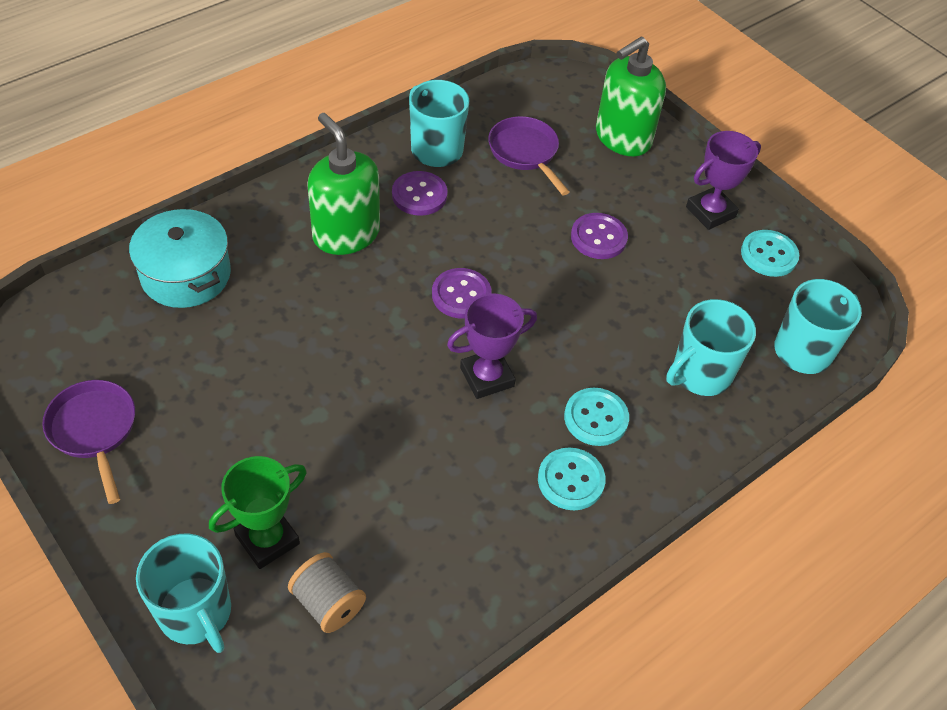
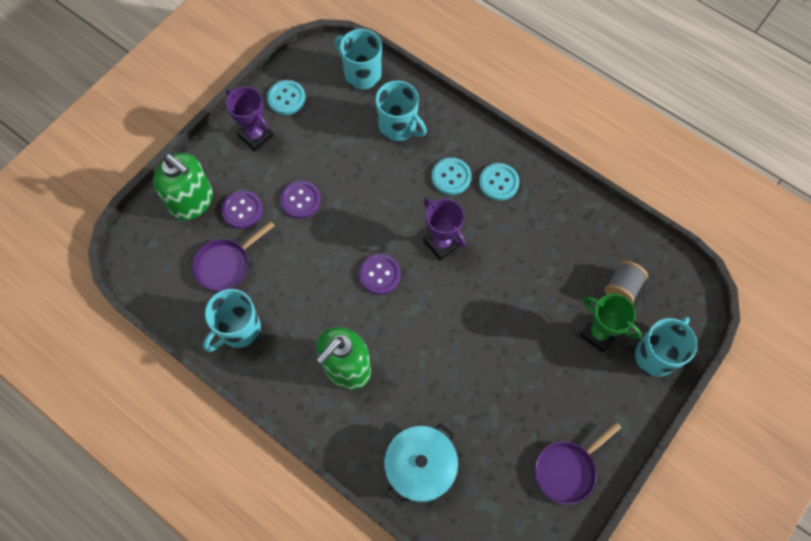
camera: 100 degrees left, 15 degrees up
(419, 195) = (292, 327): purple button -> purple button (242, 210)

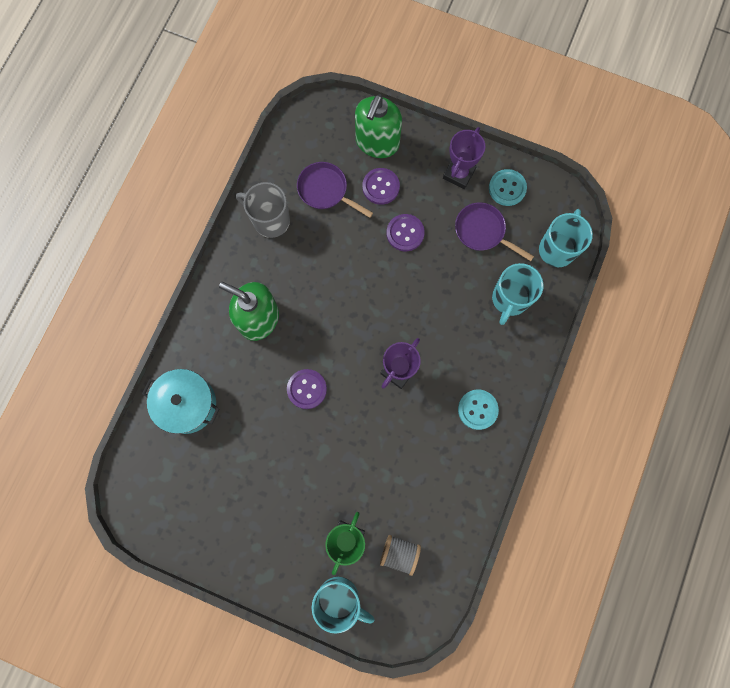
camera: 75 degrees right, 10 degrees up
(238, 329) = (270, 220): turquoise mug -> grey mug
(379, 275) = (351, 323): purple button -> purple button (307, 389)
(451, 177) = (470, 362): turquoise button -> none
(567, 470) = (213, 533): purple pan -> purple pan (483, 231)

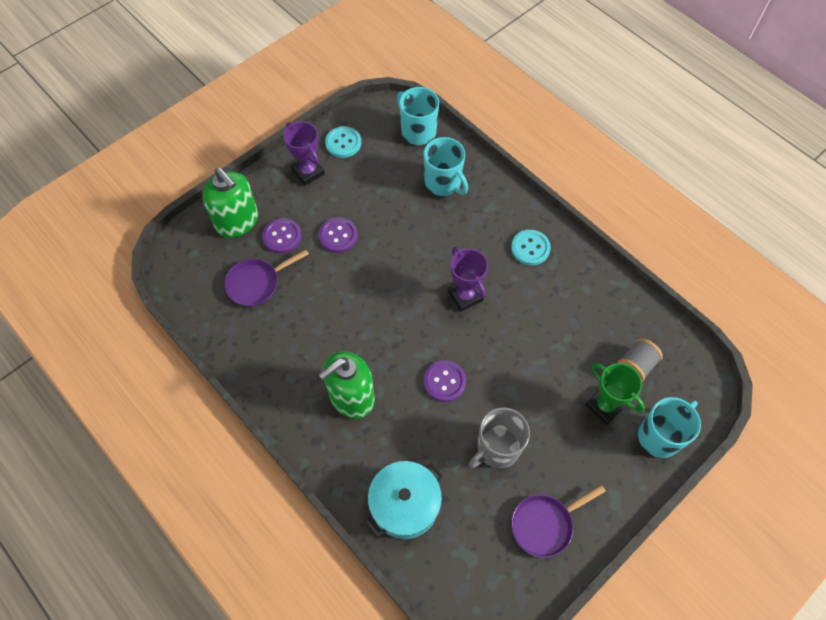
camera: 65 degrees left, 15 degrees down
(270, 220) = (256, 344): grey mug -> grey mug (497, 448)
(483, 231) = (371, 177): purple pan -> purple pan (545, 524)

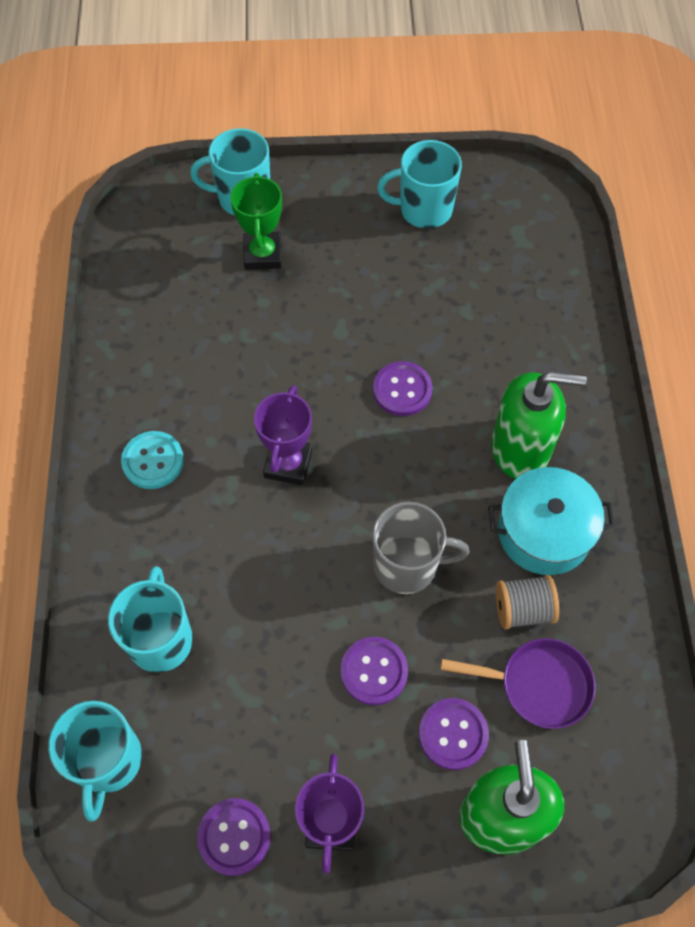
camera: 140 degrees left, 0 degrees up
(343, 143) = (234, 837): turquoise button -> purple button
(405, 505) = (545, 311): turquoise pot -> turquoise pot (544, 532)
(497, 448) = (408, 293): grey mug -> grey mug (407, 565)
(545, 524) = (424, 209): purple pan -> turquoise mug
(635, 366) = (191, 264): grey spool -> grey spool (523, 609)

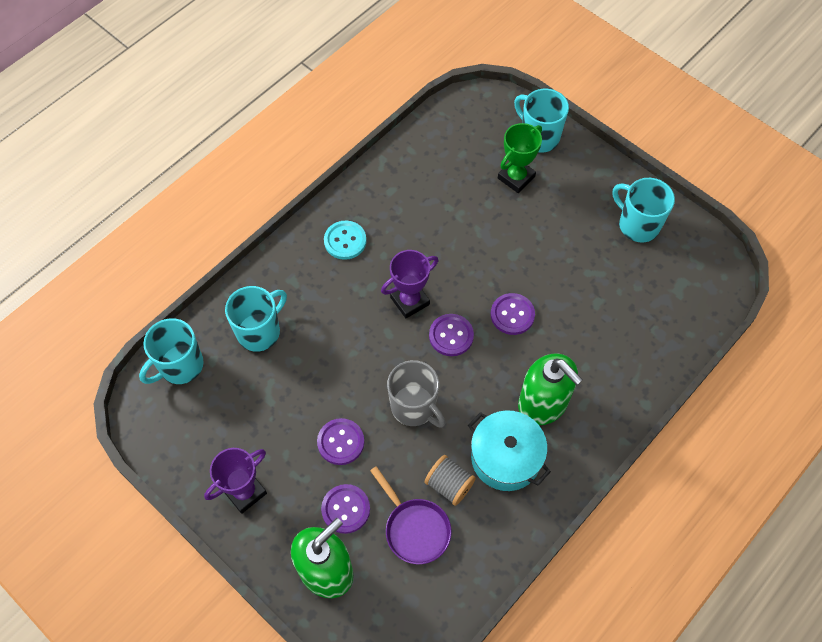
camera: 45 degrees right, 0 degrees up
(234, 837) = (197, 453): purple button -> purple button (451, 336)

